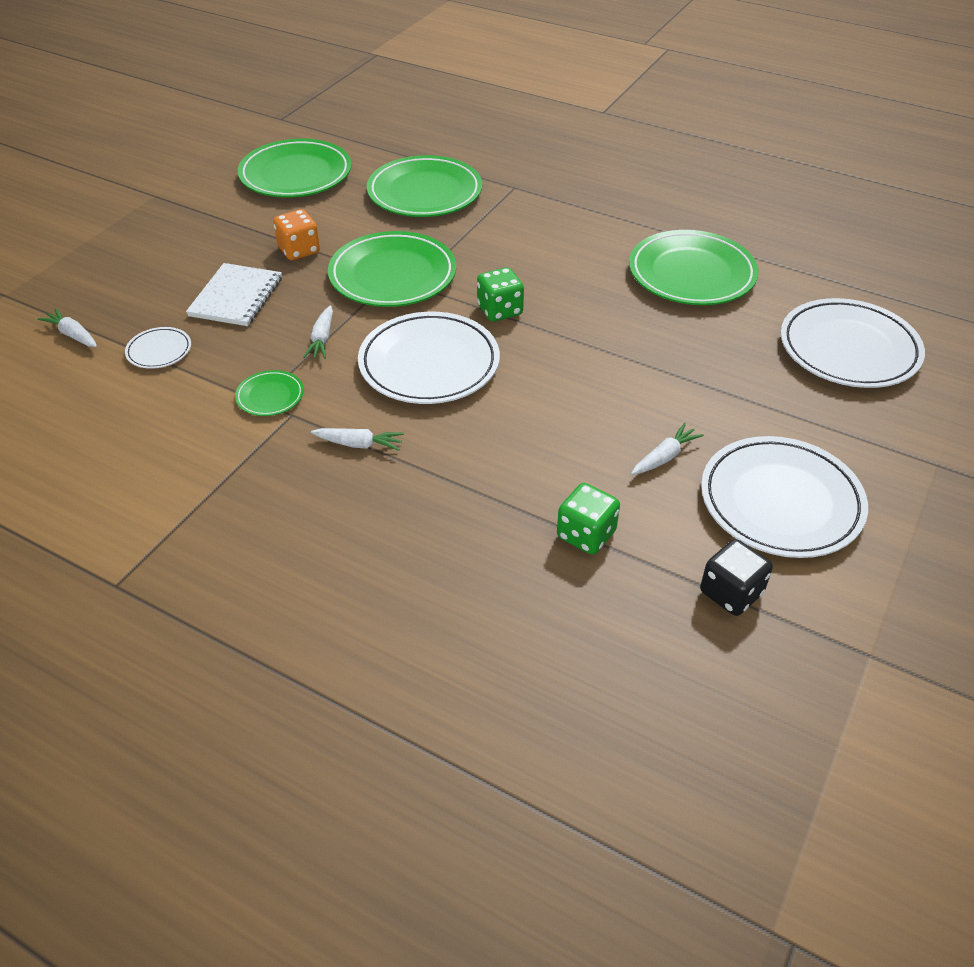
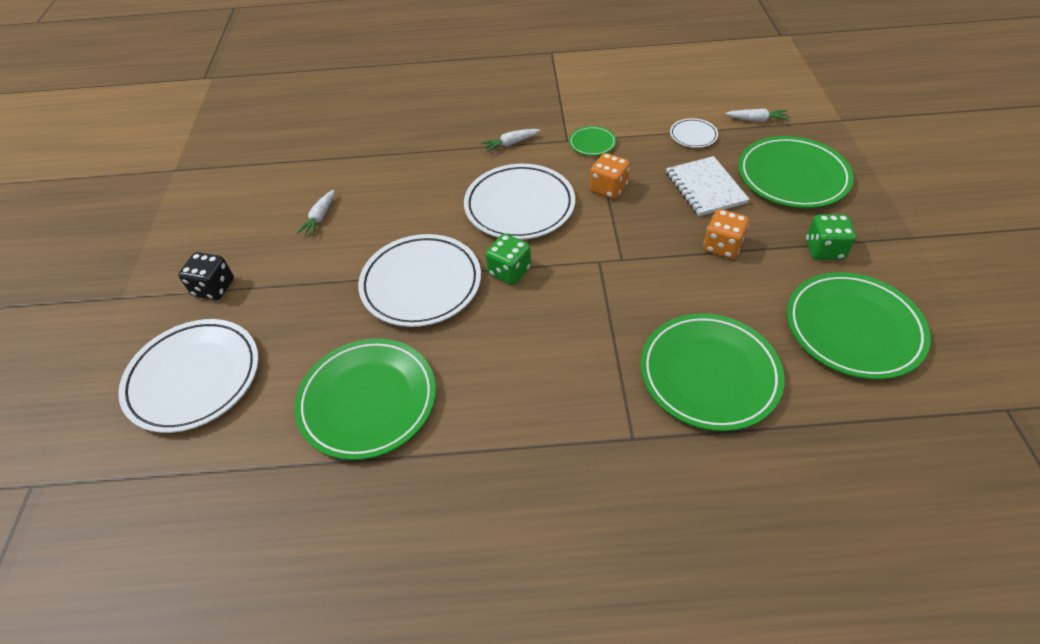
camera: 150 degrees right, 5 degrees up
(322, 339) = (608, 188): white carrot -> orange dice
(392, 275) = (623, 261): green plate -> green plate (792, 176)
(586, 534) = (346, 158): green dice -> green dice (824, 250)
(731, 593) = (254, 165): black dice -> black dice (214, 288)
(781, 502) = (235, 223): white plate -> white plate (421, 284)

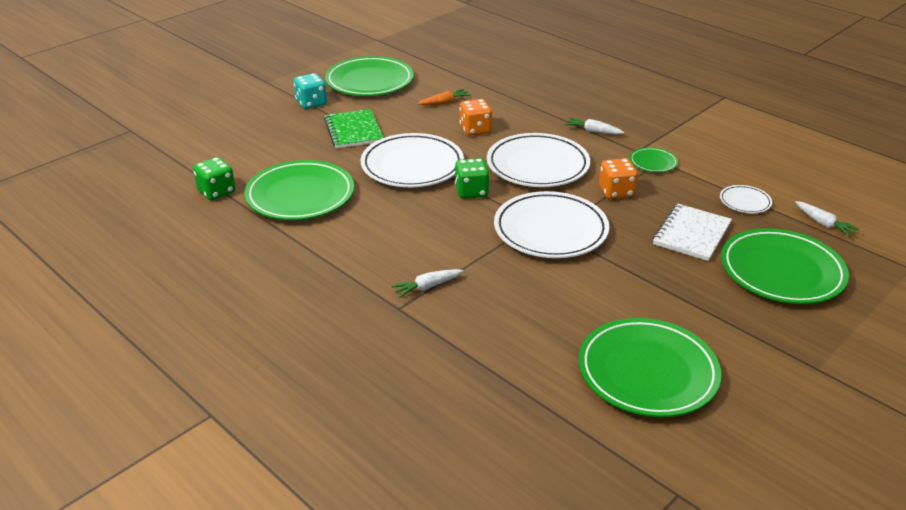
camera: 45 degrees right, 15 degrees down
(194, 378) = (245, 134): white plate -> white plate (550, 230)
(214, 288) = (311, 103): black dice -> turquoise dice
(308, 288) = (353, 131): none -> green notebook
(320, 217) = (412, 103): white carrot -> white carrot (427, 287)
(349, 197) = (444, 103): none -> orange carrot
(709, 374) = (499, 317): green plate -> green plate (369, 81)
(722, 246) = (638, 270): orange dice -> orange dice (475, 130)
(824, 250) = (717, 322): green dice -> green dice (216, 192)

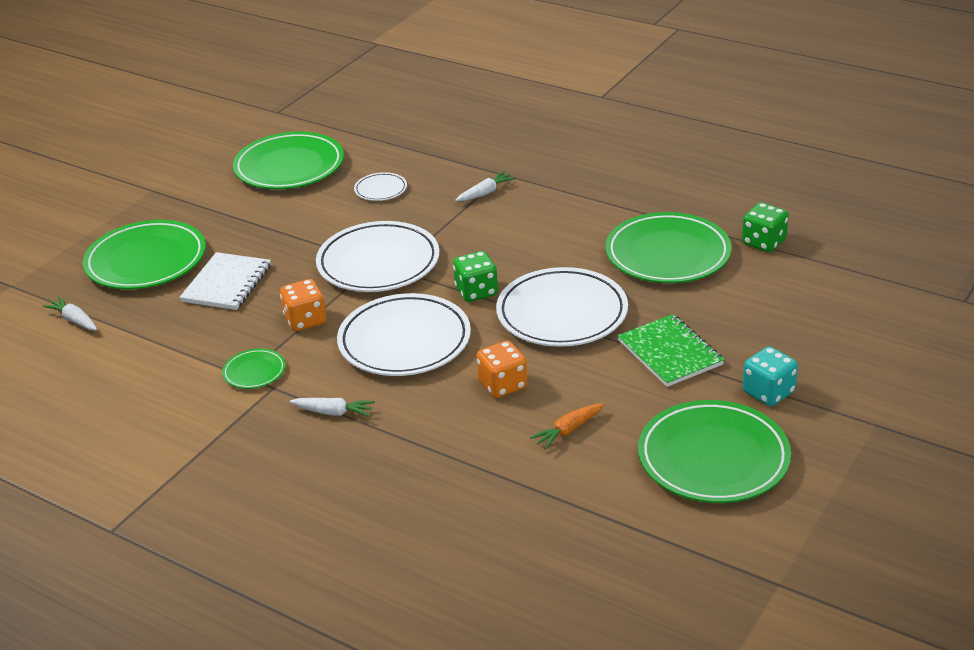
camera: 170 degrees right, 0 degrees up
(745, 202) = (153, 333): white plate -> white plate (381, 189)

